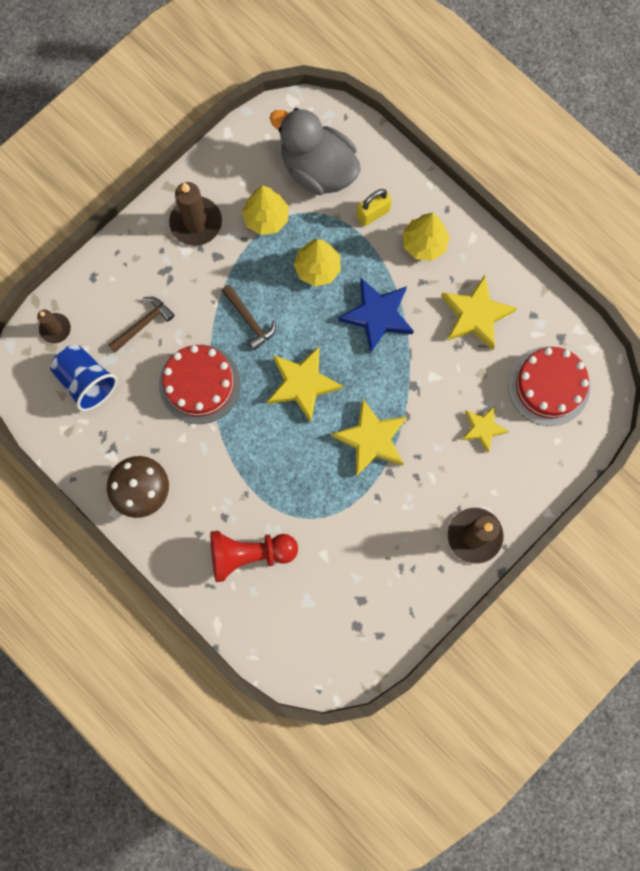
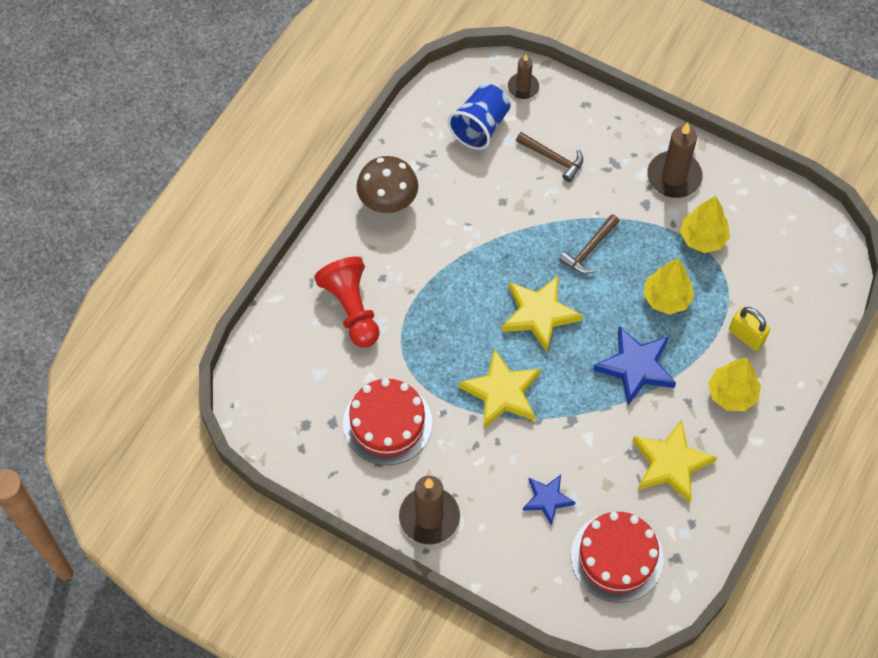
camera: 75 degrees right, 15 degrees down
(199, 384) = (509, 222): red cake -> red cake (387, 423)
(318, 169) = (774, 272): grey duck -> none
(483, 429) = (547, 499): yellow star -> blue star

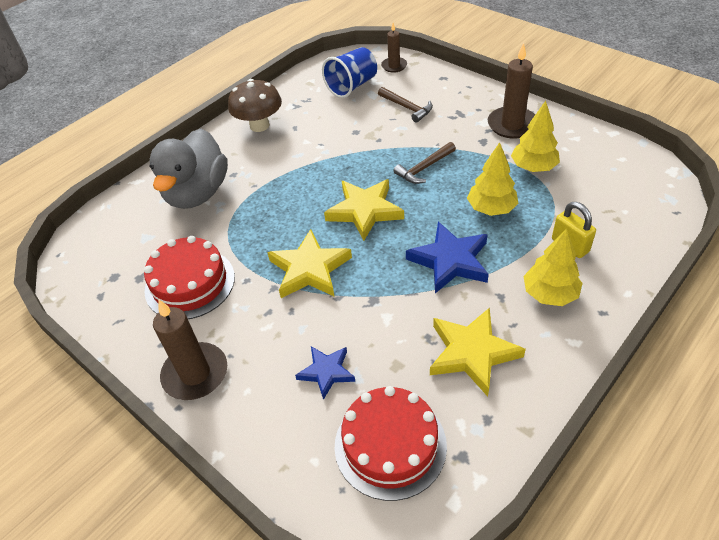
camera: 15 degrees right, 15 degrees down
(351, 309) = (197, 193): red pawn -> grey duck

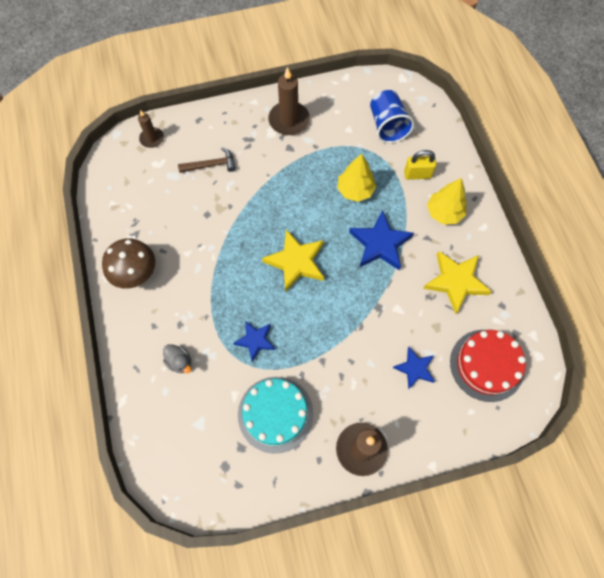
camera: 60 degrees left, 20 degrees up
(190, 283) = (275, 414): red cake -> turquoise cake
(197, 193) = (180, 362): grey duck -> grey duck, size x0.41
(256, 228) = (255, 340): none -> blue star
(309, 269) = (323, 329): yellow star -> none
(352, 86) = (149, 181): blue cup -> blue cup (387, 126)
(424, 168) = (285, 200): brown hammer -> none
(533, 167) = (339, 140): yellow tree -> none

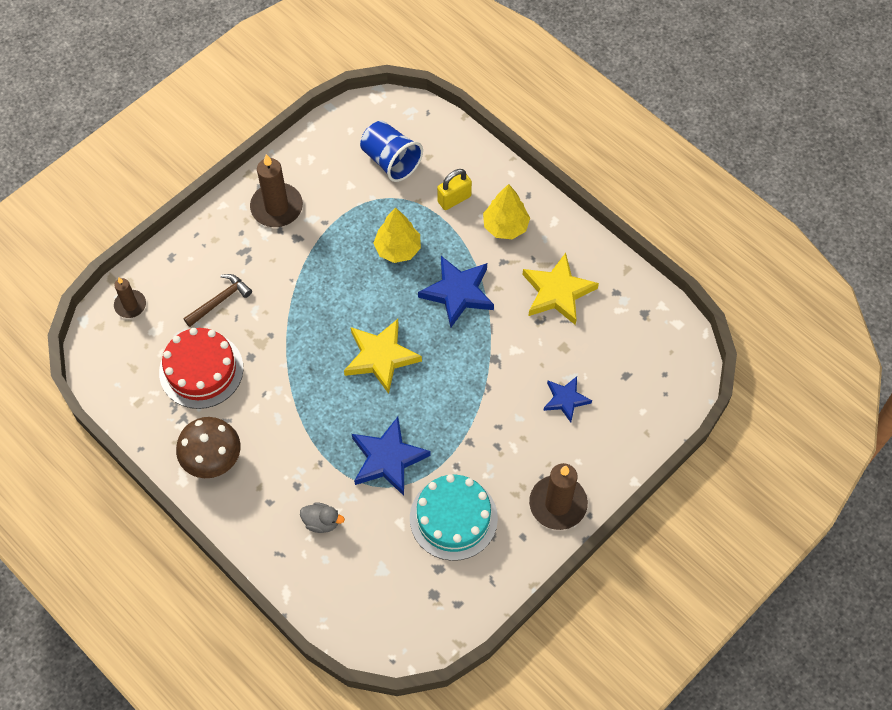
camera: 30 degrees left, 5 degrees down
(255, 340) = (388, 458): blue star -> blue star, size x1.63
(486, 365) = (633, 359): red cake -> red cake (201, 370)

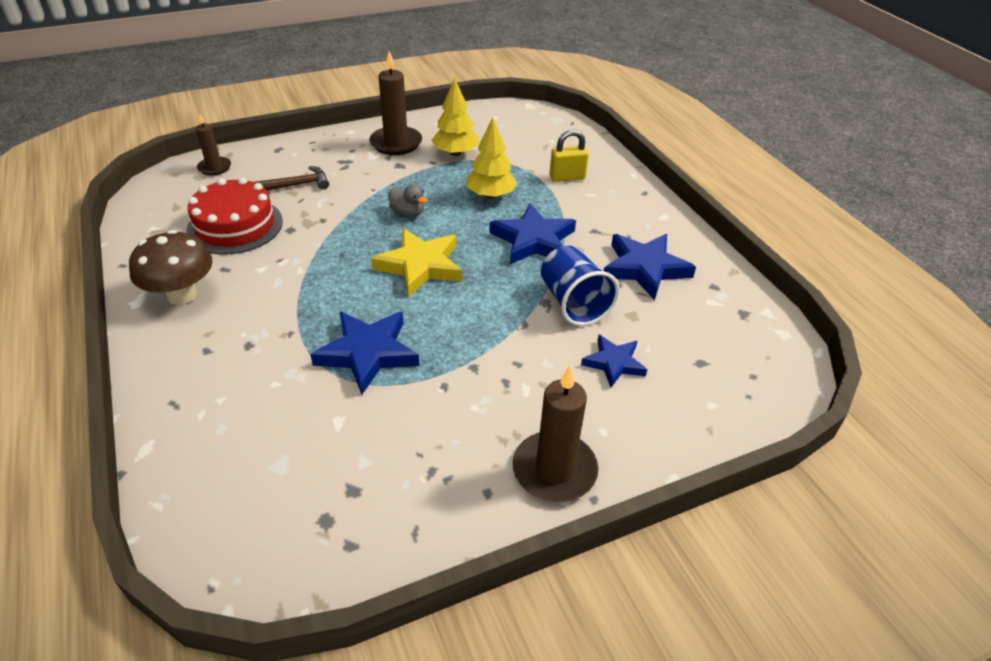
camera: 20 degrees right, 20 degrees down
(321, 522) = (247, 389): grey duck -> grey duck (408, 213)
(391, 161) = (520, 141): blue cup -> blue cup (573, 303)
(453, 518) = (407, 439): turquoise cake -> none
(505, 226) = (610, 207): yellow tree -> yellow tree (455, 153)
(557, 292) = (644, 268): yellow star -> blue star

